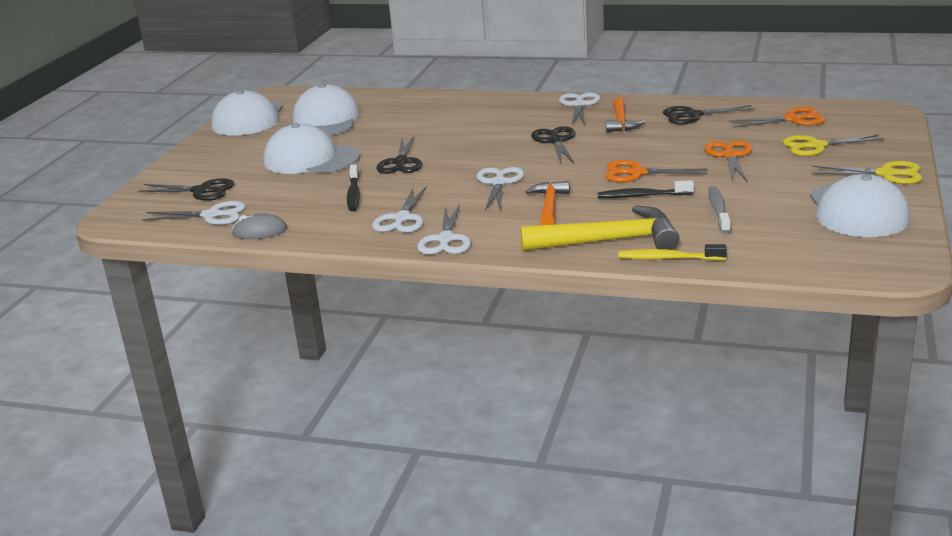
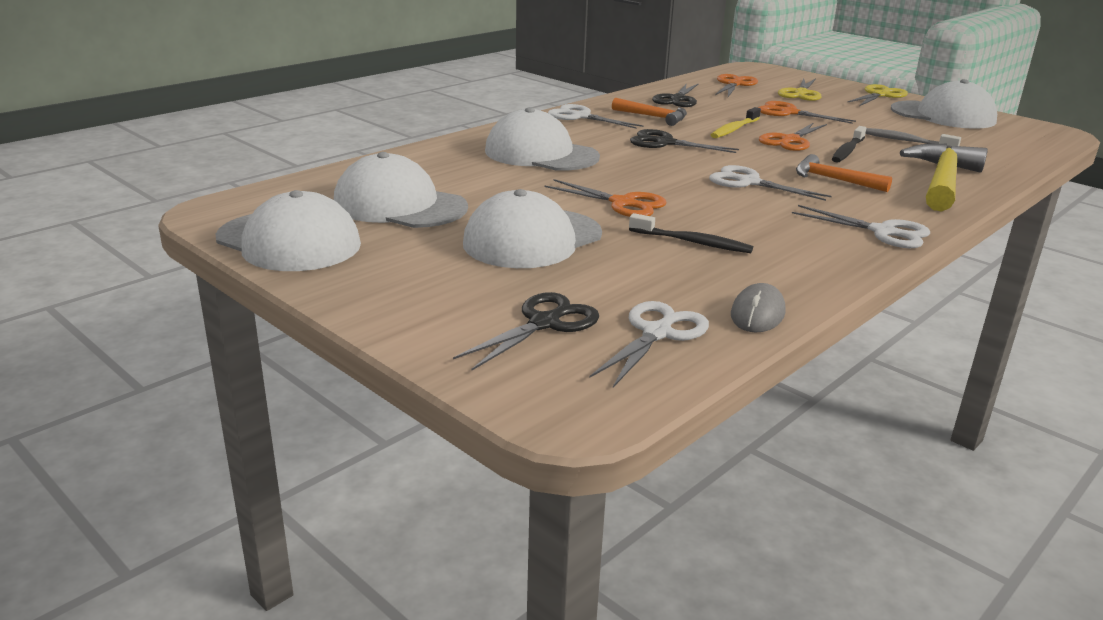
camera: 65 degrees left, 0 degrees up
(401, 162) = (623, 203): black scissors -> orange scissors
(402, 219) = (801, 237): white scissors -> none
(469, 120) = (541, 154): none -> white cap
(668, 258) = (996, 175): yellow toothbrush -> yellow toothbrush (734, 129)

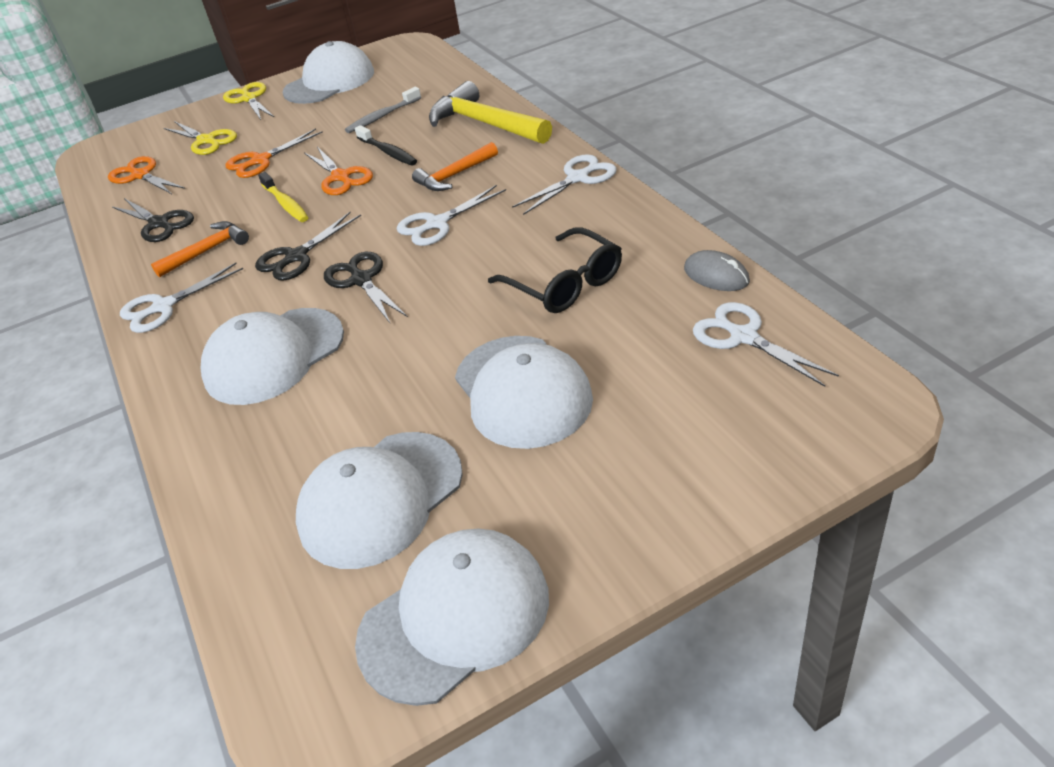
camera: 65 degrees left, 15 degrees up
(544, 323) = (715, 404): black scissors -> black scissors (361, 280)
(623, 203) = (454, 313): orange scissors -> none
(693, 242) = (565, 284): black toothbrush -> black glasses

